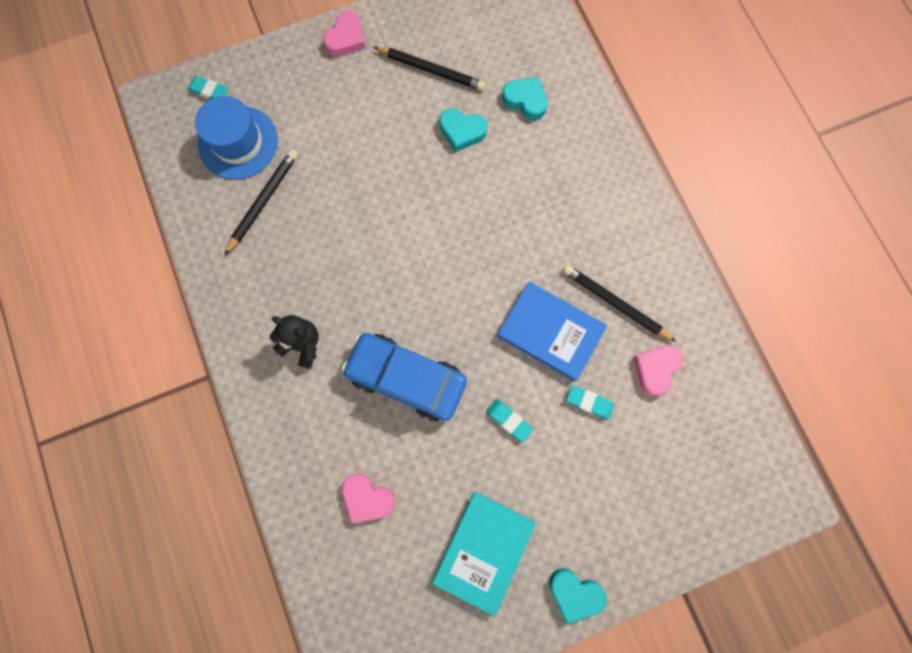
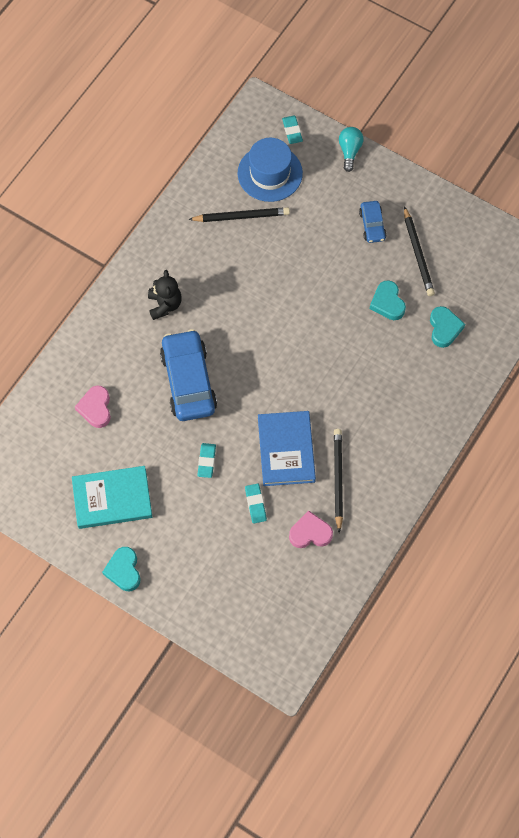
camera: 55 degrees right, 10 degrees down
(275, 55) = (349, 151): none -> turquoise light bulb
(346, 38) = (398, 185): pink heart -> none
(370, 89) = (372, 225): none -> blue car

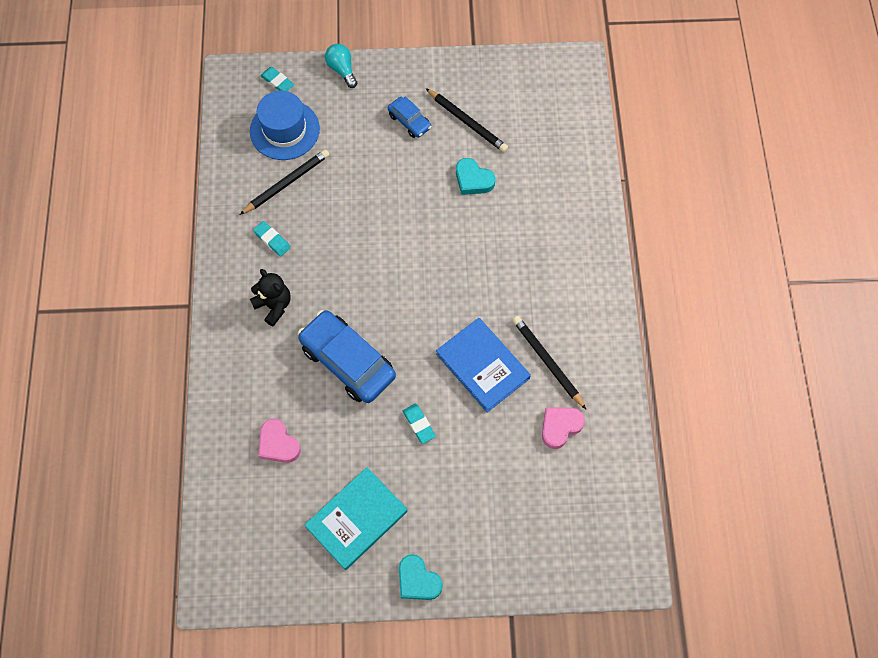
camera: 35 degrees left, 0 degrees up
(255, 504) = (492, 434): turquoise eraser -> turquoise eraser (272, 240)
(444, 328) = (538, 172): turquoise heart -> none

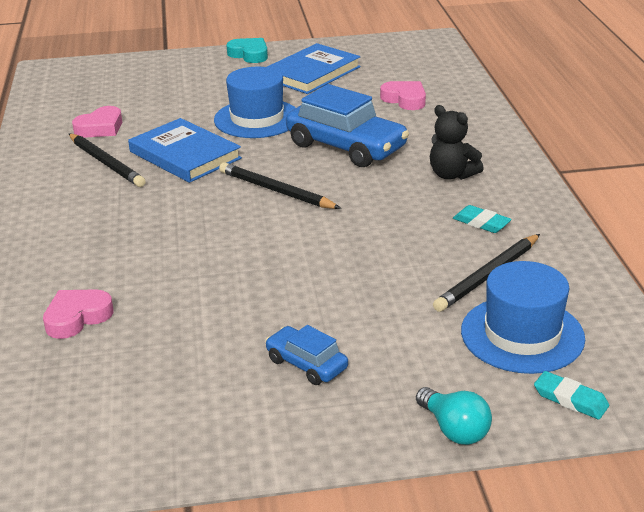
camera: 175 degrees right, 35 degrees down
(357, 519) = (312, 73): turquoise book -> blue book
(419, 424) = (257, 119): turquoise eraser -> blue hat
(467, 122) = (201, 372): black pencil -> black pencil (276, 191)
(473, 180) = (192, 303): turquoise heart -> none
(543, 174) = (77, 317): none -> pink heart

